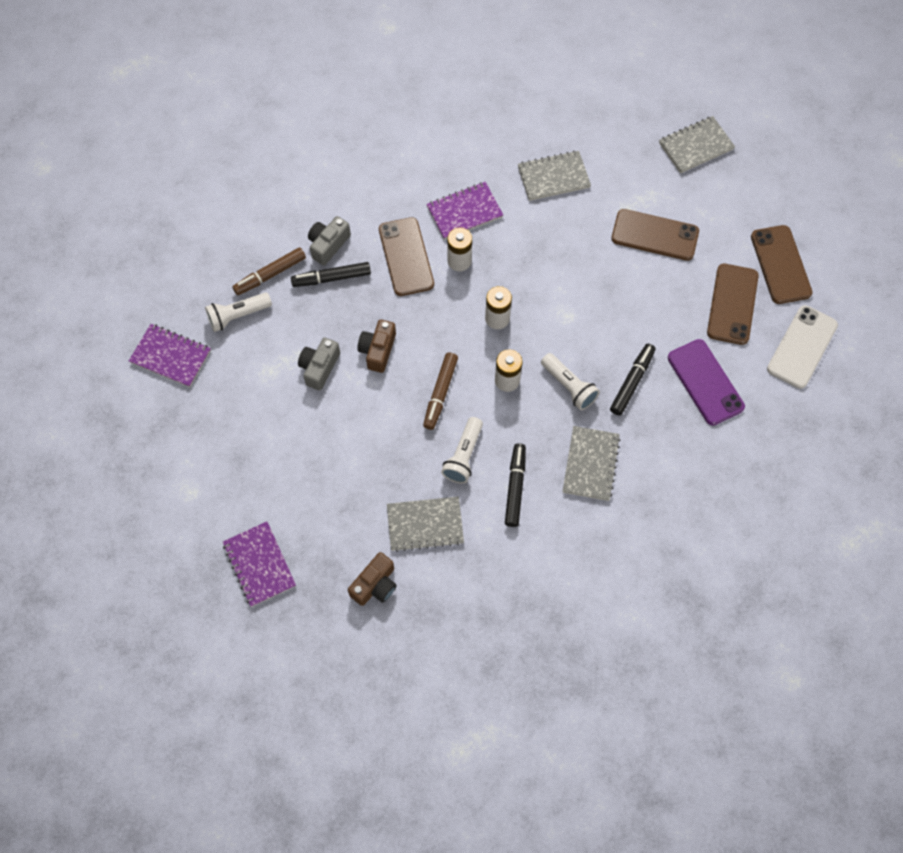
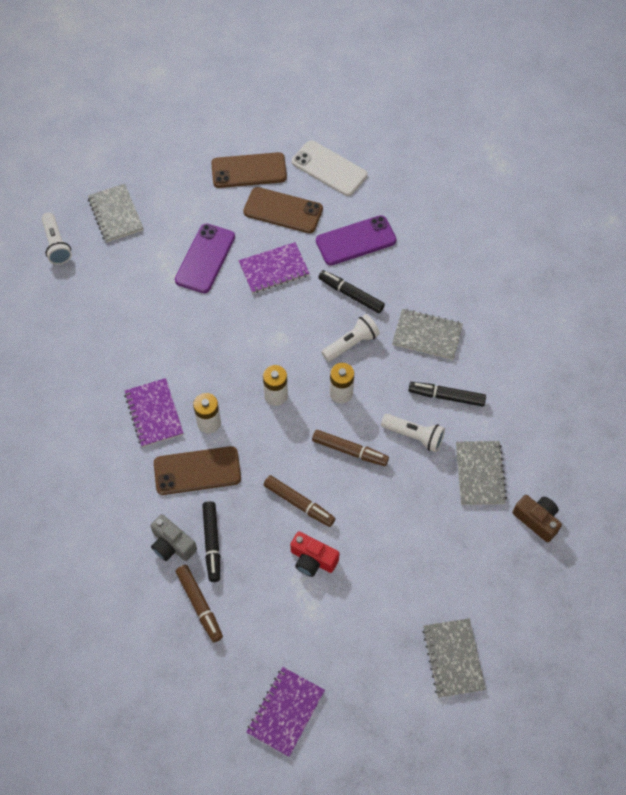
camera: 85 degrees left, 5 degrees down
(238, 316) = (244, 640): white flashlight -> white flashlight (56, 245)
(259, 564) = (517, 624): purple notebook -> purple notebook (274, 269)
(319, 367) = (312, 559): grey camera -> red camera
(378, 350) = (299, 503): brown camera -> brown marker
(553, 177) = (128, 332): grey notebook -> grey notebook (453, 658)
(654, 235) = (205, 258): brown phone -> purple phone

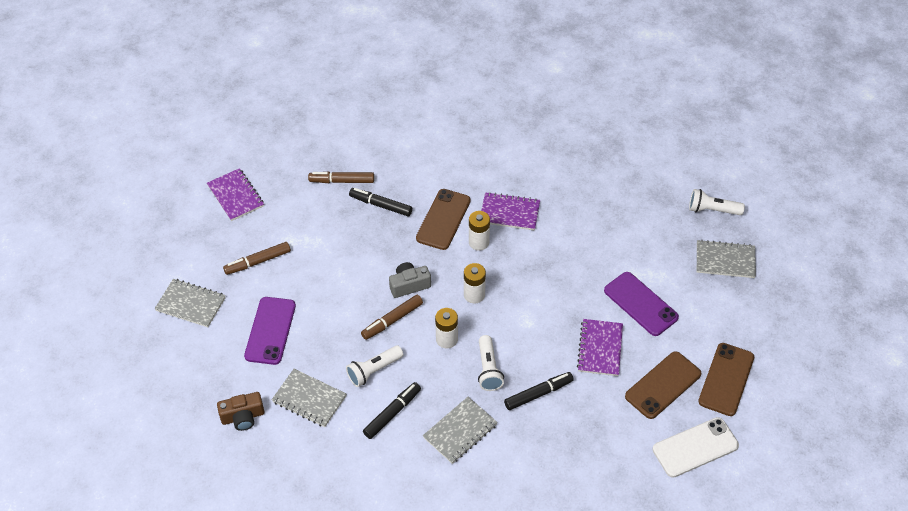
camera: 120 degrees right, 10 degrees down
(172, 544) = (396, 183): grey camera -> grey camera (409, 285)
(299, 503) = (373, 268): brown marker -> brown marker (258, 262)
(312, 559) = (324, 257): red camera -> none
(356, 241) = (595, 427): purple phone -> purple phone (270, 331)

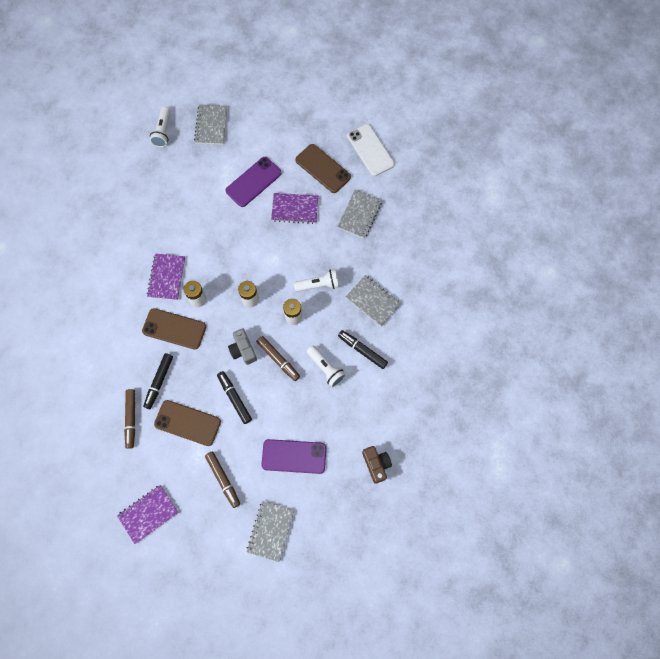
camera: 95 degrees left, 20 degrees up
(309, 399) = (355, 414): grey notebook -> grey notebook (359, 214)
(538, 394) = (337, 249): black marker -> black marker (234, 398)
(726, 379) = (315, 129): brown phone -> brown phone (187, 423)

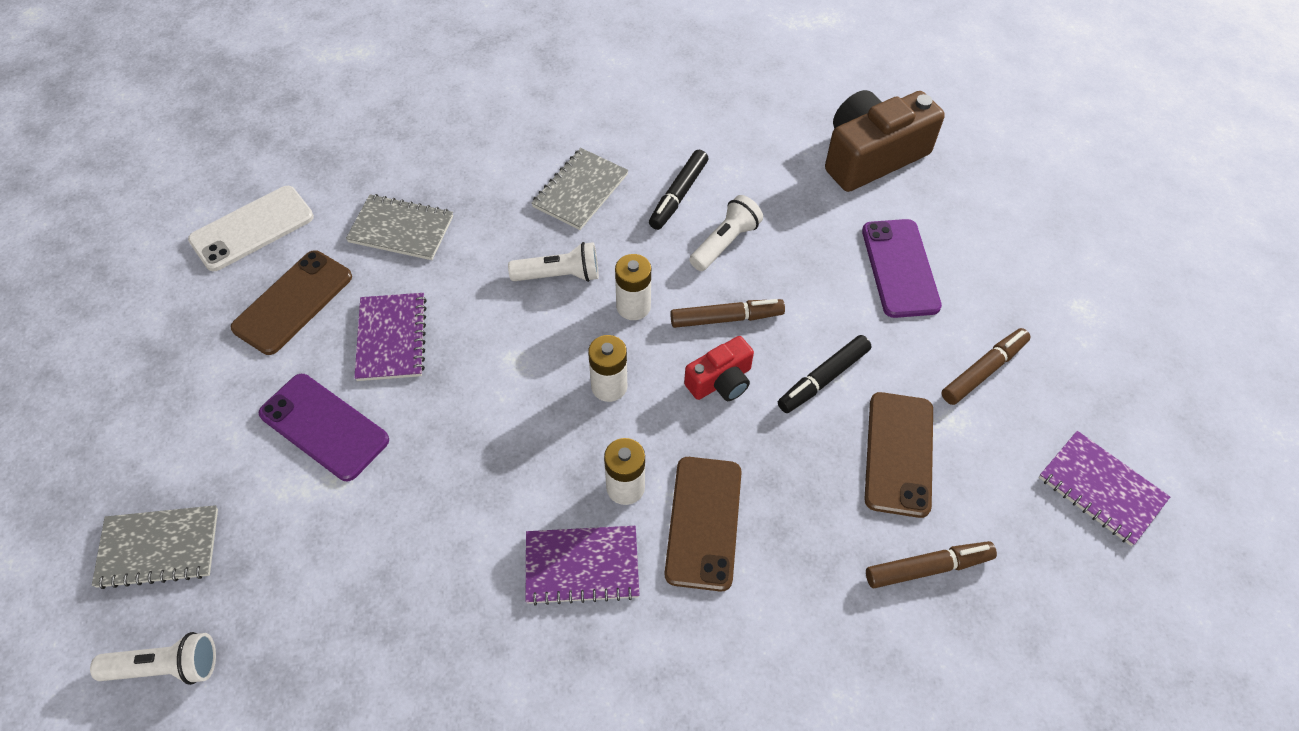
camera: 100 degrees left, 15 degrees down
(159, 382) = (830, 528): black marker -> none
(243, 350) = (721, 381): grey camera -> red camera
(271, 531) = (1039, 283): grey notebook -> none
(278, 359) = (726, 318): brown marker -> brown marker turned 45 degrees clockwise
(318, 285) = (559, 275): white flashlight -> white flashlight turned 105 degrees clockwise
(376, 464) = (872, 156): brown camera -> brown camera, size x1.87

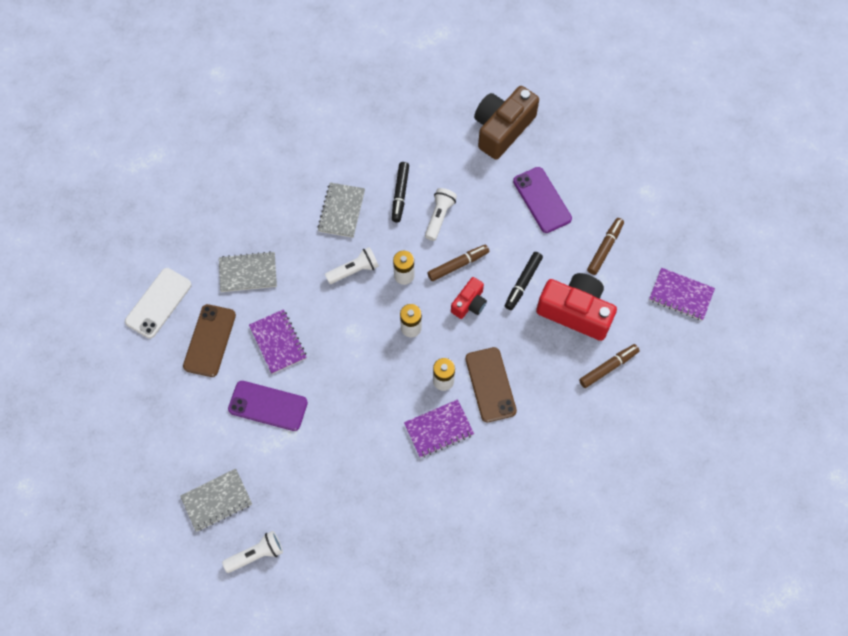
camera: 20 degrees left, 10 degrees up
(898, 454) = (575, 312): brown phone -> red camera

